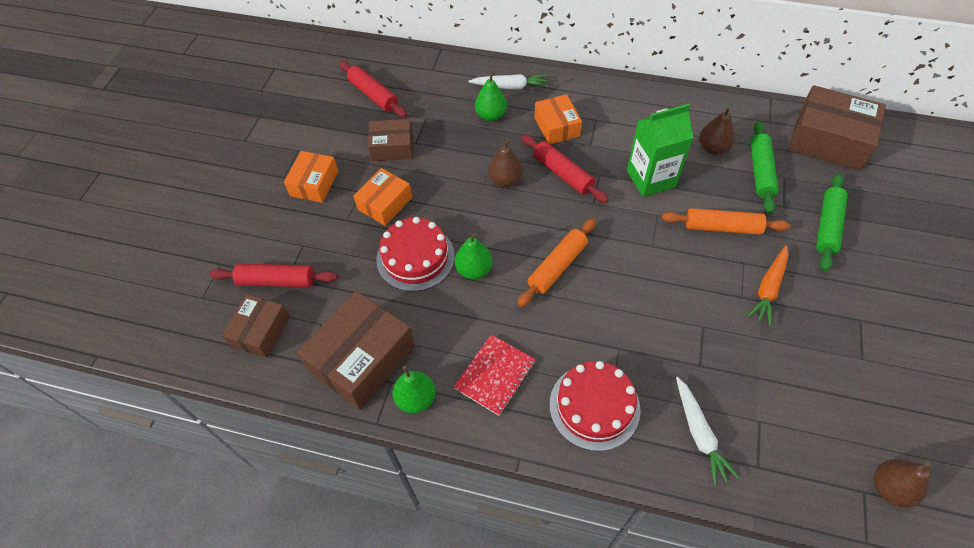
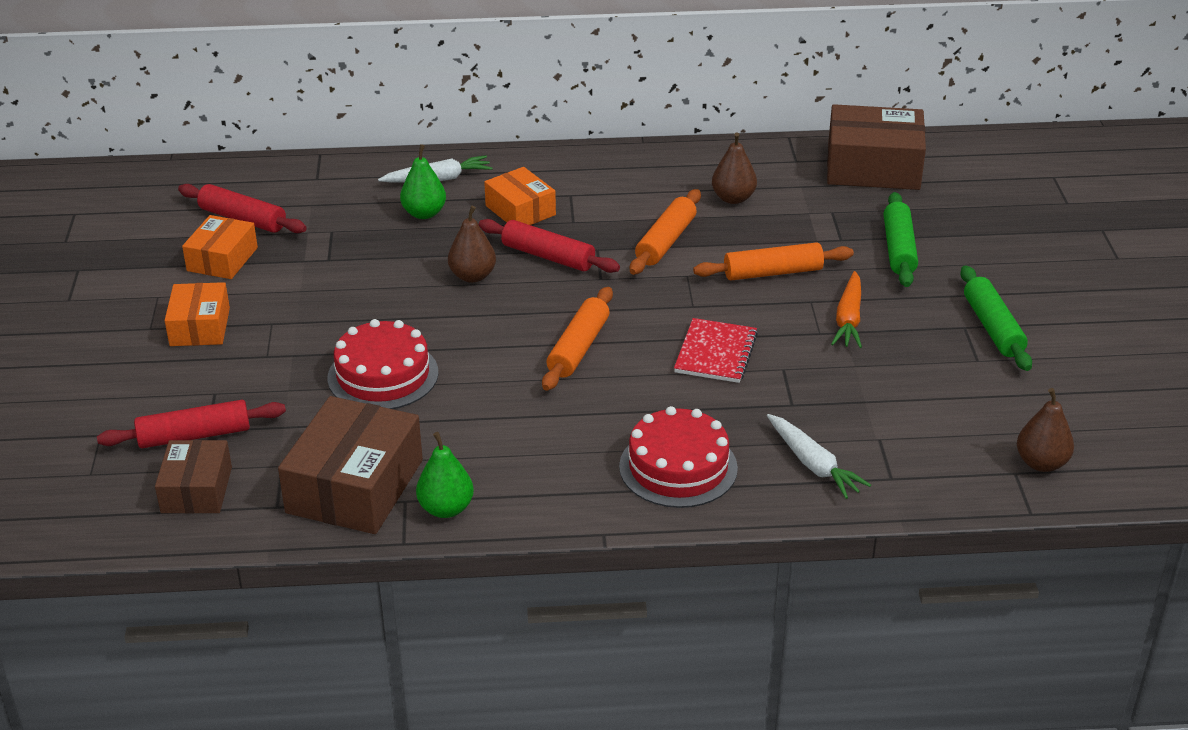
camera: 20 degrees left, 20 degrees down
(385, 203) = (314, 329): orange box -> orange box (222, 259)
(392, 147) = (297, 269): brown box -> none
(474, 270) = (469, 372): green pear -> none
(495, 375) = (540, 465): red notebook -> red notebook (715, 353)
(651, 178) = (665, 241): green carton -> orange rolling pin
(760, 172) = (801, 211): green rolling pin -> green rolling pin (992, 327)

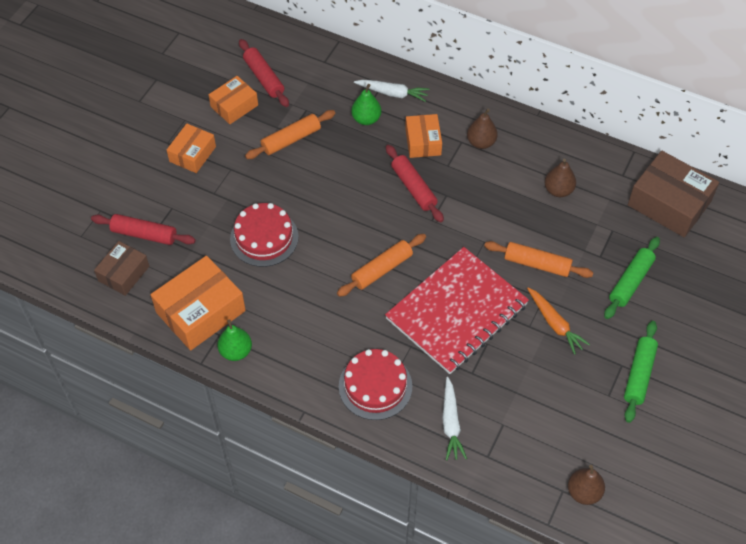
camera: 30 degrees right, 20 degrees up
(355, 486) = (201, 311): brown box -> orange box
(472, 276) = (360, 184): brown pear -> brown pear (481, 142)
(665, 241) = (491, 208): orange rolling pin -> orange rolling pin (291, 139)
(715, 353) = (456, 312): red notebook -> red notebook, size x2.06
(848, 319) = (555, 324): orange carrot -> orange carrot turned 75 degrees counterclockwise

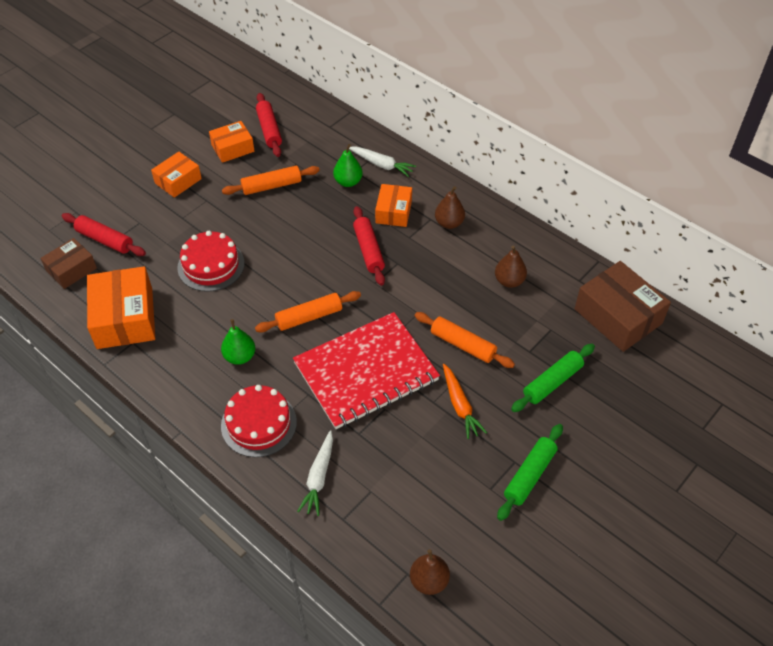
camera: 15 degrees right, 5 degrees down
(201, 311) = (125, 318): orange box -> orange box turned 75 degrees counterclockwise
(236, 351) = (141, 361): green pear -> green pear (240, 356)

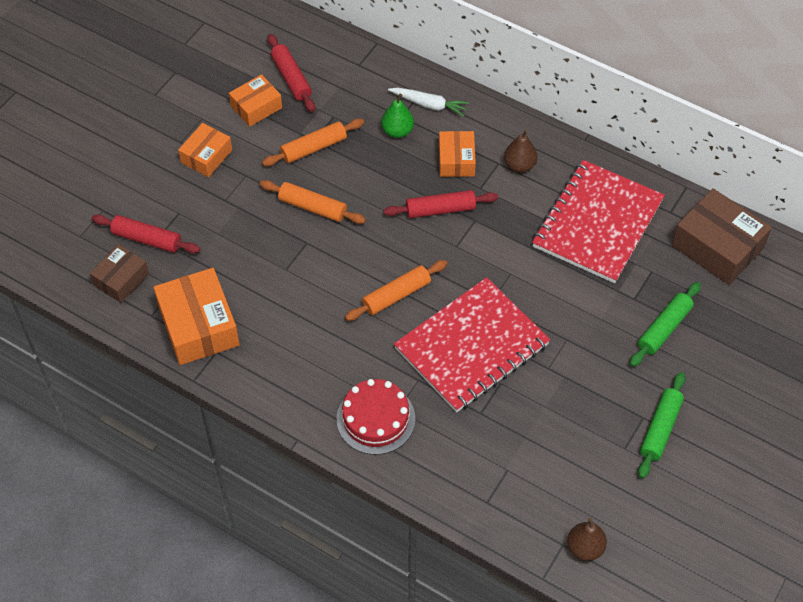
camera: 10 degrees left, 5 degrees up
(211, 265) = (274, 252): red cake -> none
(240, 356) = (335, 350): green pear -> none
(318, 477) = (452, 464): white carrot -> none
(368, 250) = (440, 210): red rolling pin -> red rolling pin turned 75 degrees counterclockwise
(460, 405) = (576, 368): orange carrot -> none
(462, 345) = (564, 302): orange rolling pin -> orange rolling pin (312, 207)
(509, 281) = (597, 223): brown pear -> red notebook

